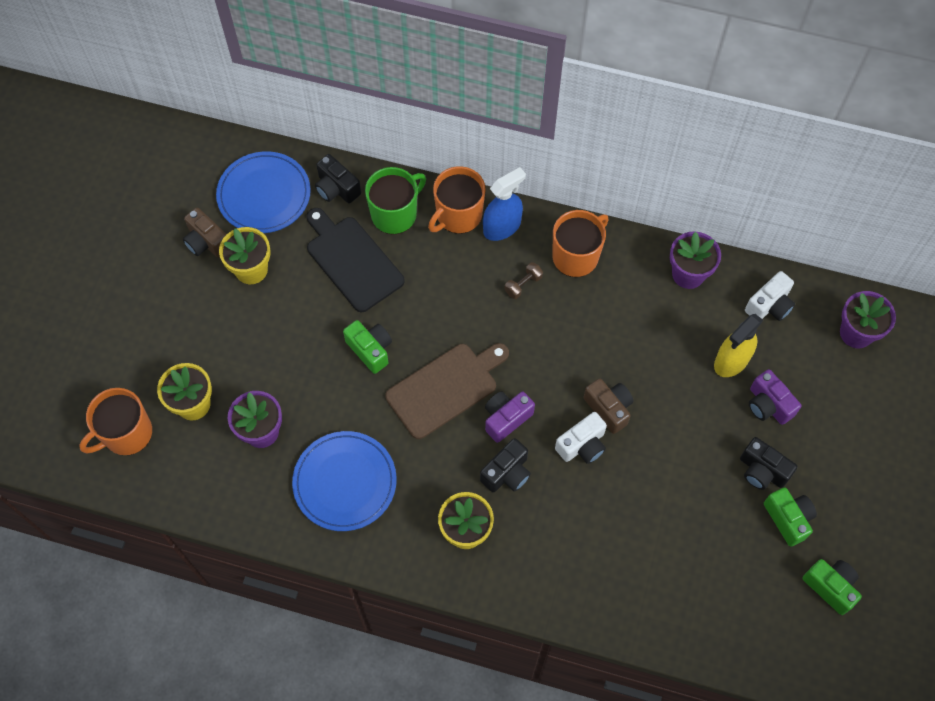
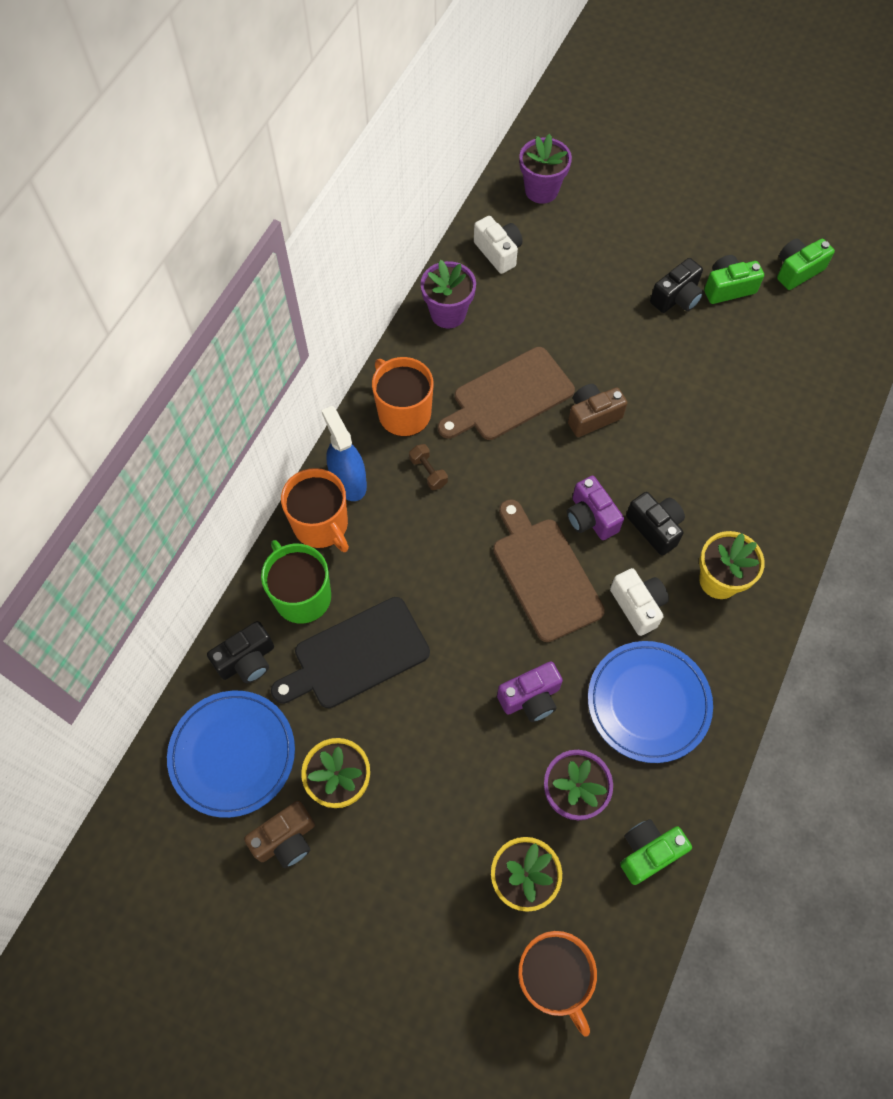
camera: 80 degrees left, 0 degrees up
(370, 350) = (482, 650): green camera -> green camera (648, 852)
(582, 445) = (631, 449): white camera -> white camera (638, 605)
(613, 336) = (509, 396): none -> brown cutting board
(731, 361) = (555, 297): yellow spray bottle -> none
(768, 405) = (607, 277): purple camera -> purple camera (530, 698)

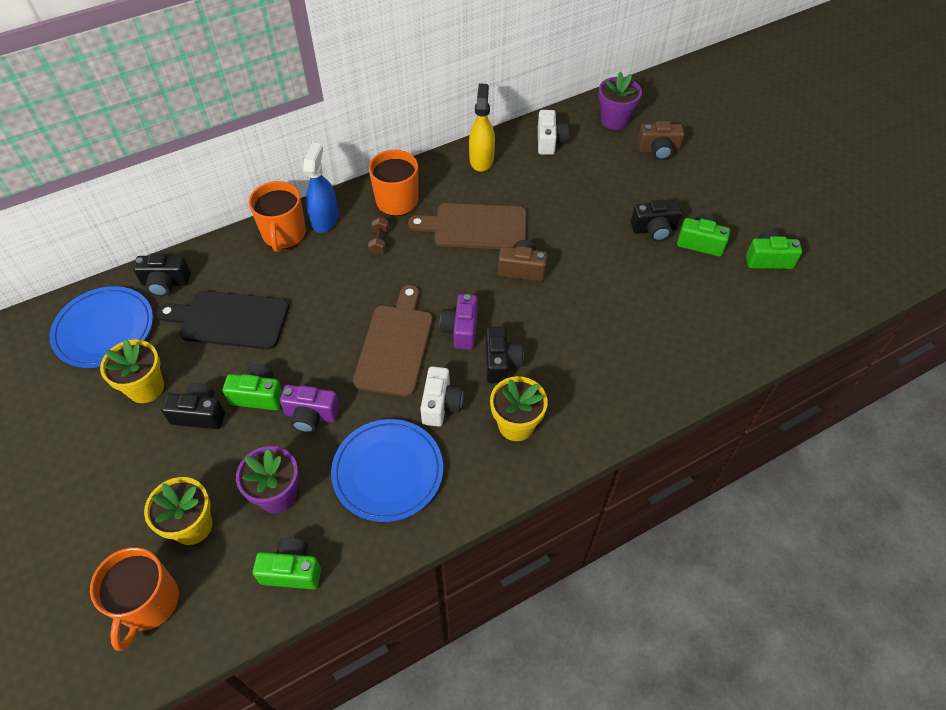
camera: 35 degrees right, 10 degrees down
(286, 839) = (83, 398): brown camera -> brown camera (658, 150)
(302, 596) = (233, 266): green mug -> none
(422, 772) = (199, 414): none -> black camera
(448, 313) = (481, 159): purple flower pot -> yellow spray bottle
(461, 713) = (258, 395): none -> green camera

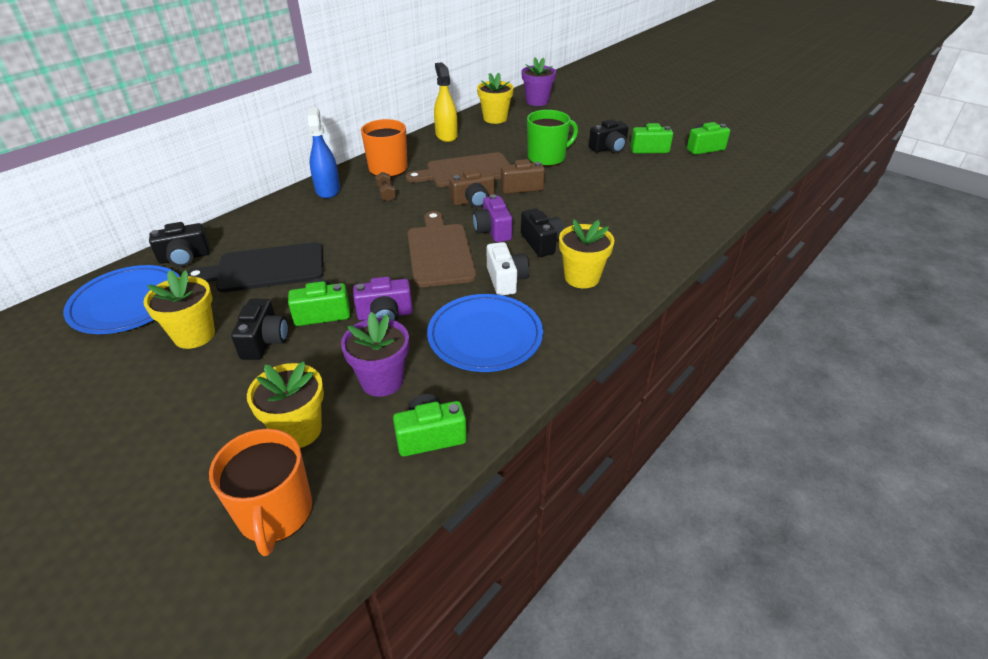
camera: 20 degrees left, 15 degrees down
(199, 414) = (265, 341): black camera -> black camera turned 105 degrees clockwise
(284, 234) = (293, 205): orange mug -> none
(549, 141) = (495, 118): white camera -> yellow flower pot
(575, 227) = (547, 158): none -> green mug
(658, 150) = (581, 110): brown camera -> brown camera (473, 201)

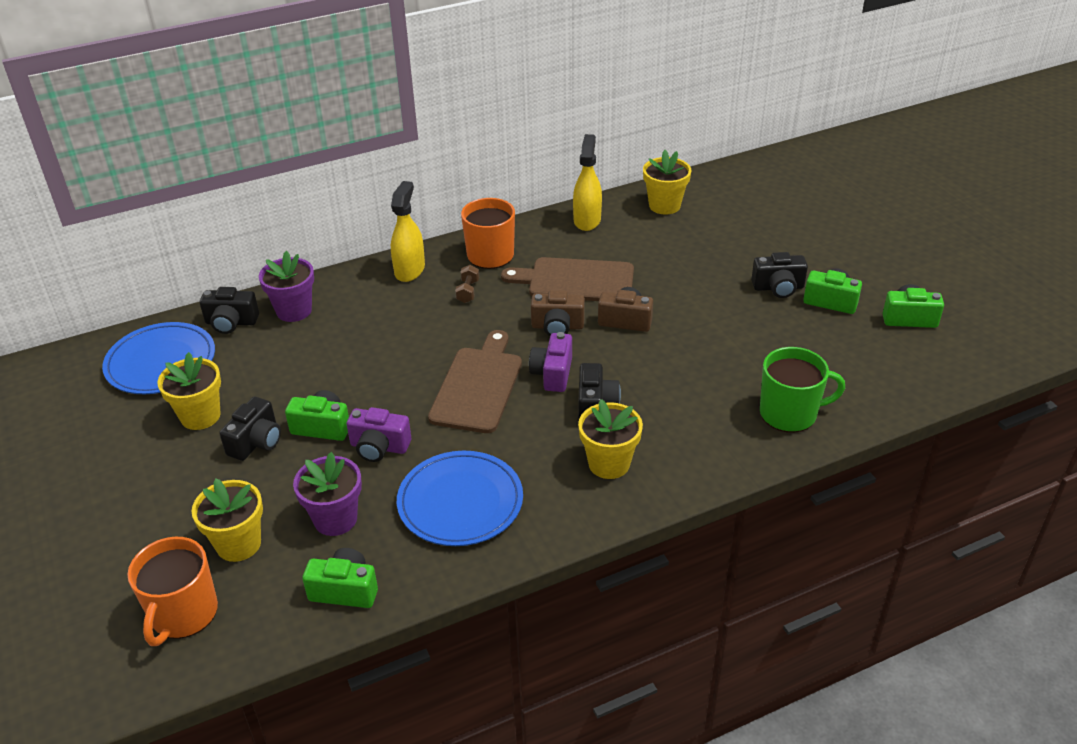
camera: 25 degrees right, 0 degrees up
(266, 268) = (297, 357): black cutting board -> none
(328, 190) = (409, 270): blue spray bottle -> yellow spray bottle
(506, 280) = (525, 442): white camera -> none
(537, 101) = (739, 188): purple flower pot -> purple flower pot (294, 311)
(547, 158) = (688, 284): green mug -> green mug (789, 413)

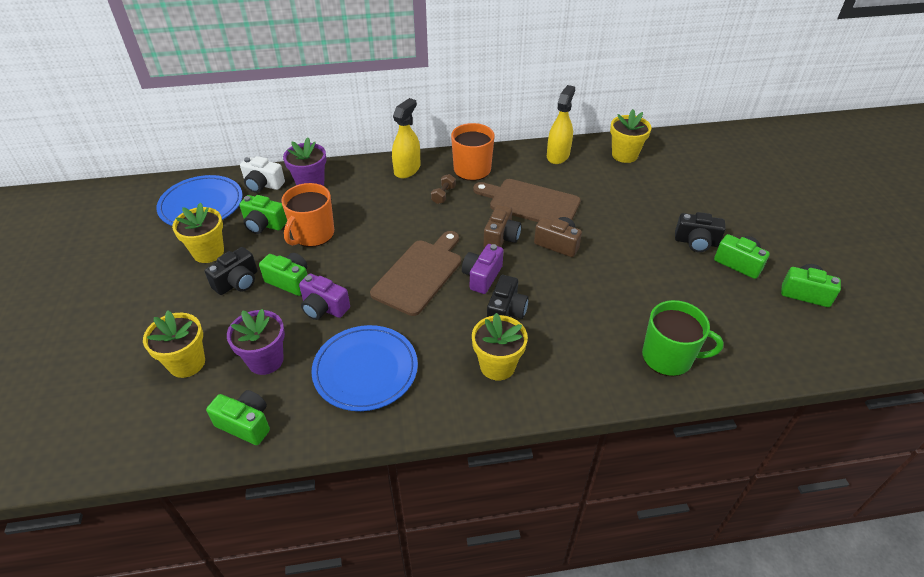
camera: 15 degrees right, 5 degrees up
(183, 614) = (121, 411): orange mug -> orange mug (312, 234)
(231, 322) = (263, 185): black camera -> white camera
(256, 369) = (264, 224): none -> green camera
(557, 326) = (501, 238): brown camera -> brown camera turned 90 degrees counterclockwise

